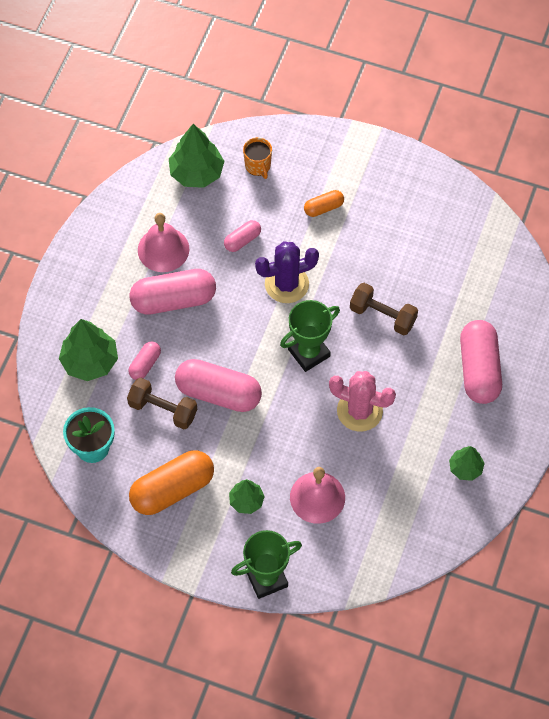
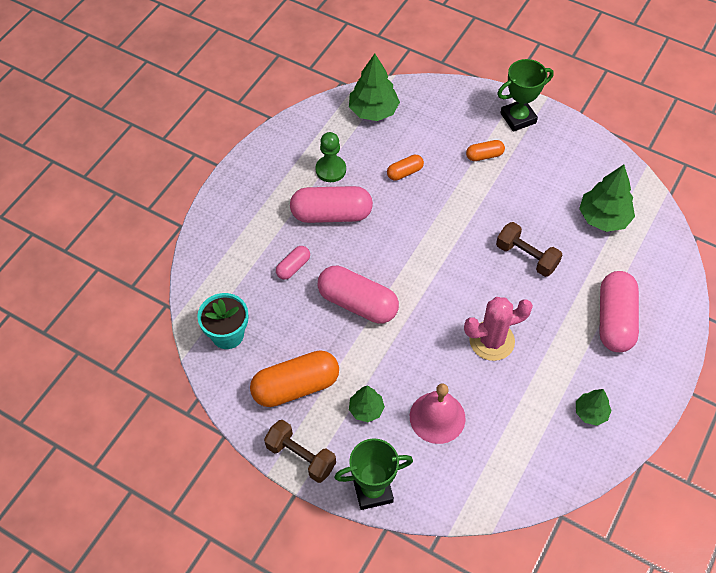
camera: 10 degrees right, 5 degrees down
(90, 361) = (242, 256): green tree -> green tree (603, 218)
(163, 249) = (330, 170): pink bell -> green pawn
(163, 410) = (301, 310): brown dumbbell -> brown dumbbell (300, 457)
(242, 240) = (404, 172): pink capsule -> orange capsule
(258, 166) = (430, 113): orange mug -> none
(286, 284) = (439, 216): purple cactus -> none
(309, 353) = (450, 280): green trophy -> green trophy (518, 118)
(359, 411) = (491, 341): pink cactus -> pink cactus turned 45 degrees counterclockwise

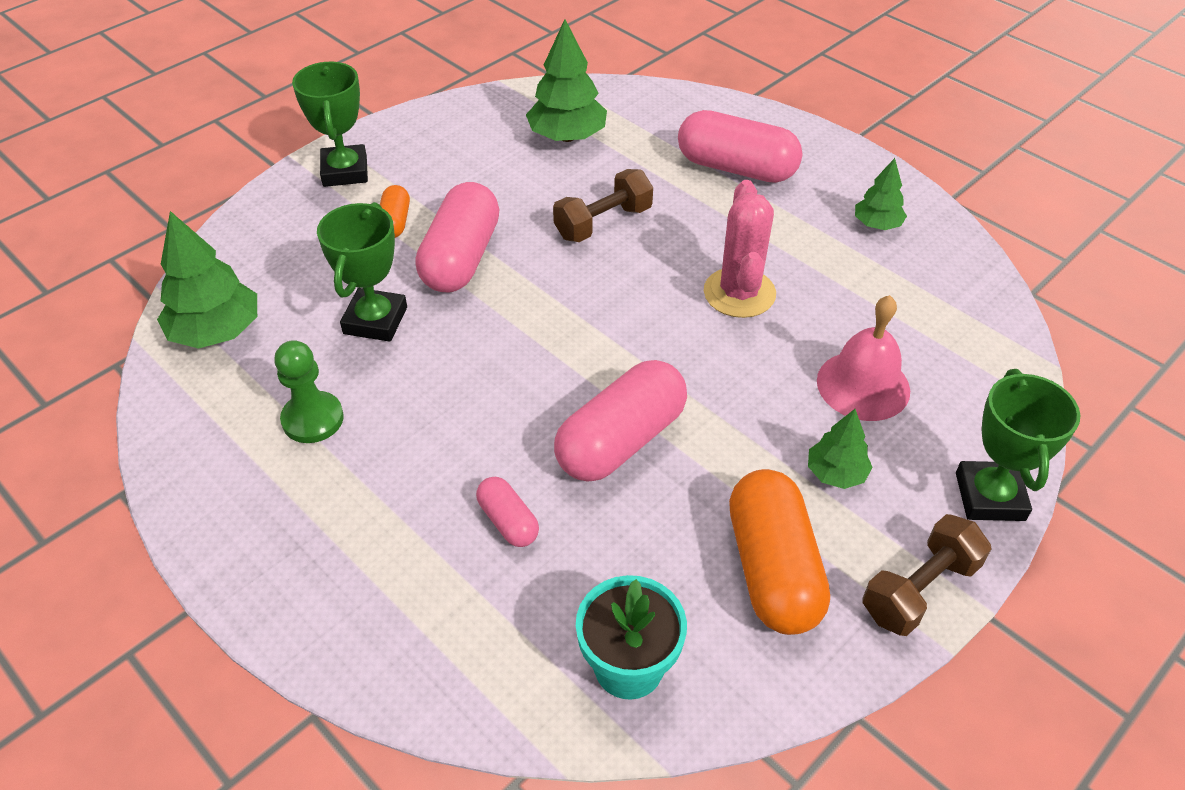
camera: 75 degrees left, 10 degrees down
(331, 214) = (414, 439): pink capsule -> pink capsule (461, 258)
(404, 172) = (375, 320): orange capsule -> green trophy

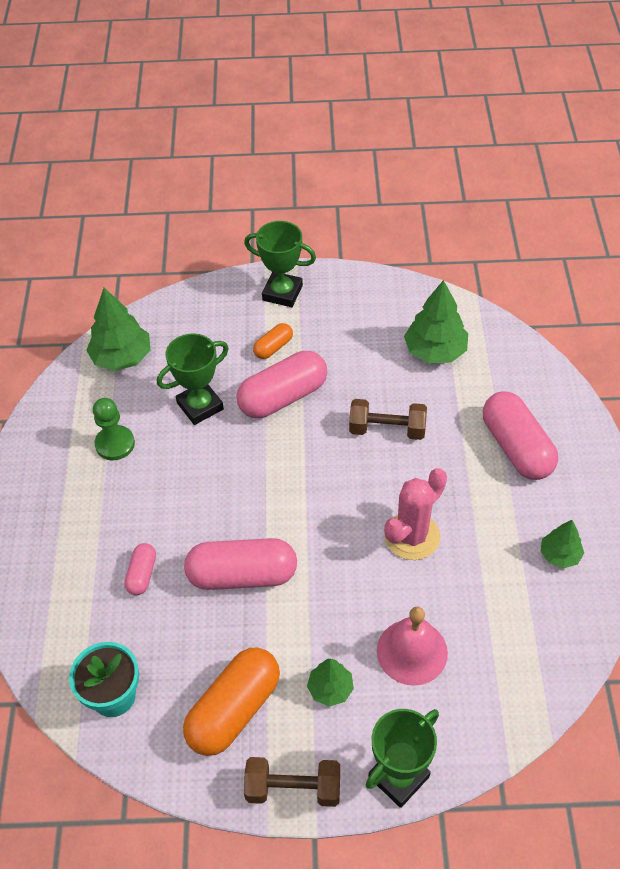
camera: 45 degrees right, 5 degrees up
(345, 171) = (282, 293): green trophy -> green trophy turned 75 degrees clockwise

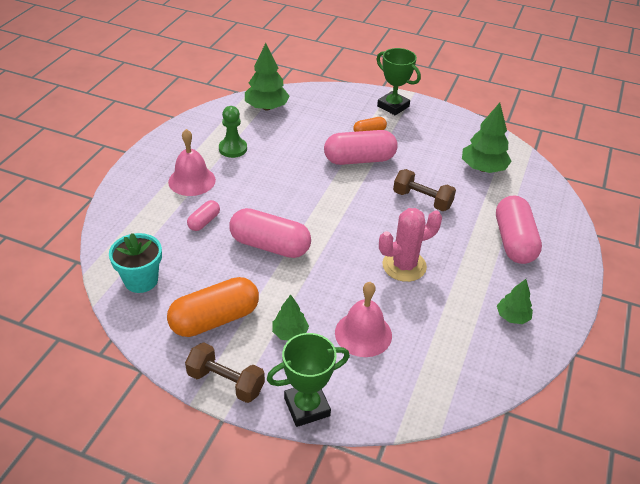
camera: 20 degrees right, 10 degrees down
(90, 517) = (192, 180): none -> pink bell
(200, 406) = (300, 147): green trophy -> none

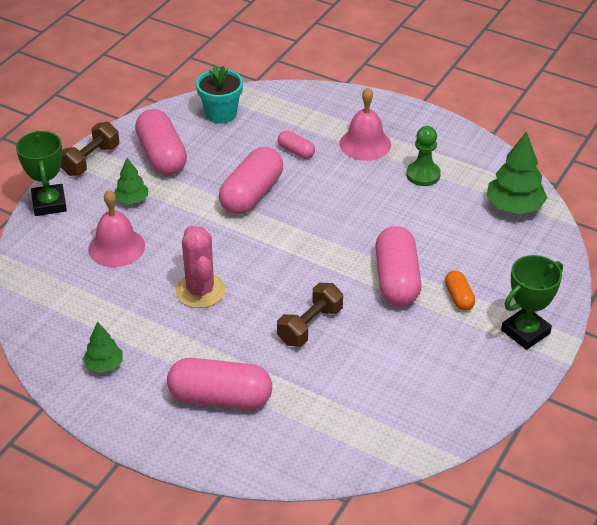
camera: 100 degrees right, 0 degrees up
(214, 319) = (162, 156): orange capsule -> pink capsule
(483, 168) = (370, 402): green tree -> none

